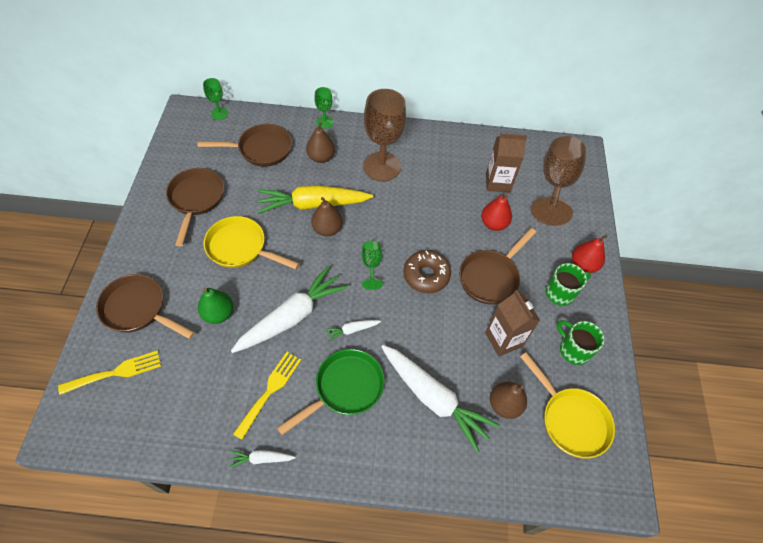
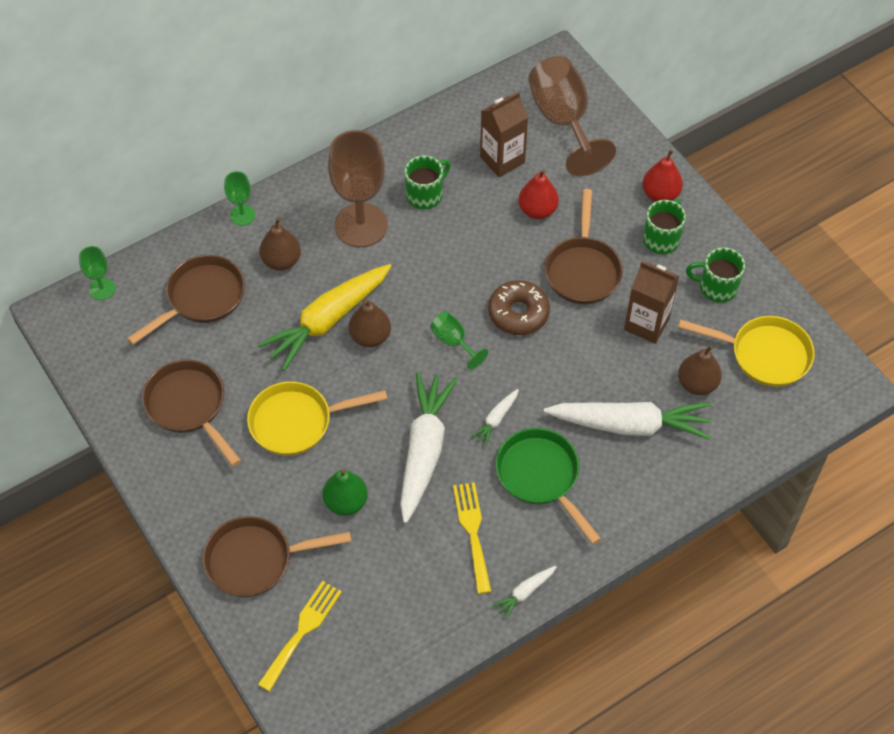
camera: 35 degrees left, 0 degrees up
(345, 388) = (541, 477): green pan -> green pan turned 45 degrees counterclockwise
(434, 173) = (425, 194): none -> green mug

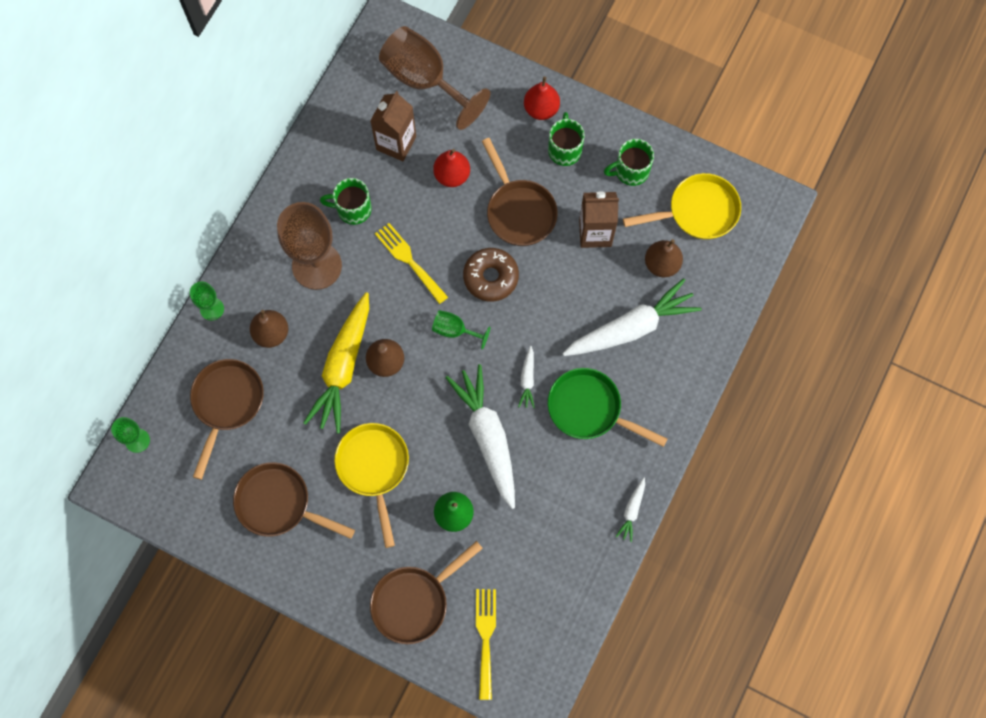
camera: 30 degrees left, 15 degrees up
(297, 422) = (374, 468): yellow pan -> yellow pan turned 120 degrees clockwise
(425, 194) = (352, 209): green mug -> green mug turned 105 degrees counterclockwise
(472, 532) = (564, 483): yellow fork -> yellow fork (409, 260)

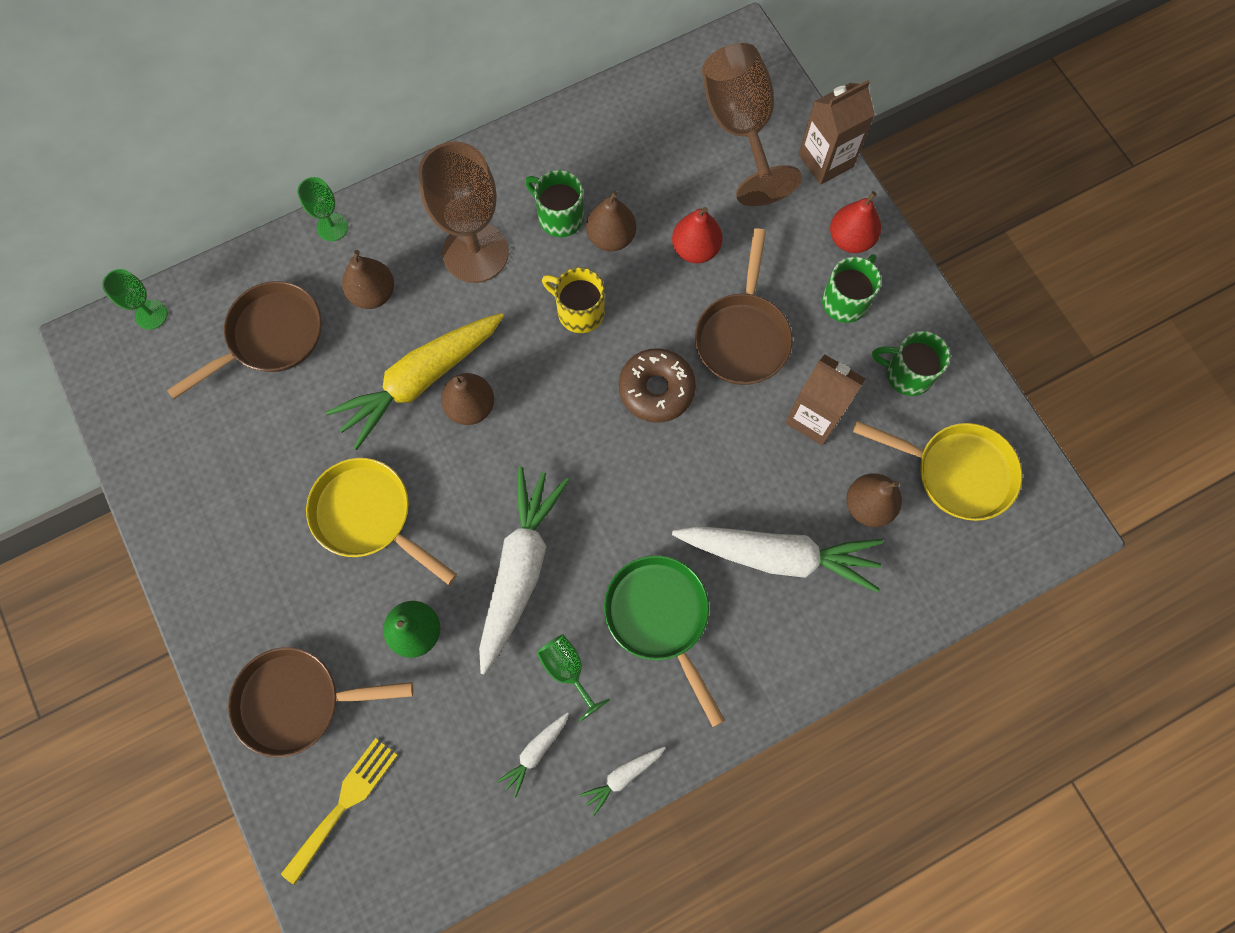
camera: 35 degrees right, 0 degrees up
(279, 504) = (239, 484): brown pan -> none
(374, 468) = (369, 516): yellow pan -> yellow pan turned 75 degrees counterclockwise
(395, 201) = (611, 237): none -> brown pear
(396, 143) = (659, 176): brown carton -> brown carton (825, 161)
(409, 260) = (579, 311): yellow fork -> yellow mug
(455, 330) = (572, 422): green goblet -> green goblet (567, 670)
(527, 379) = (613, 534): white carrot -> white carrot (535, 752)

